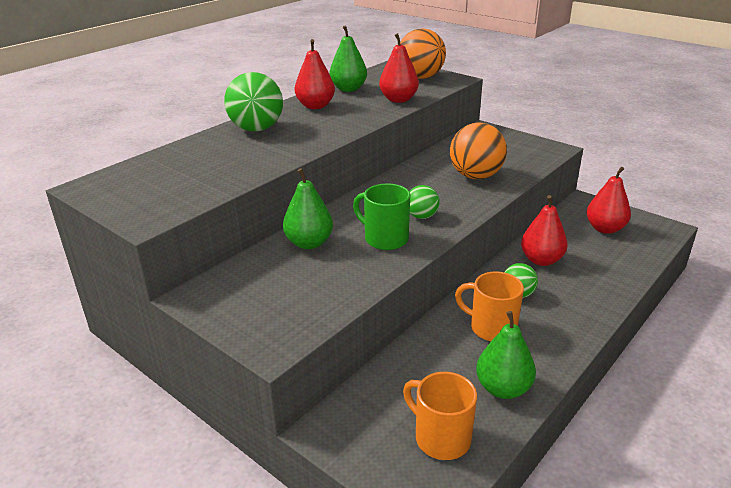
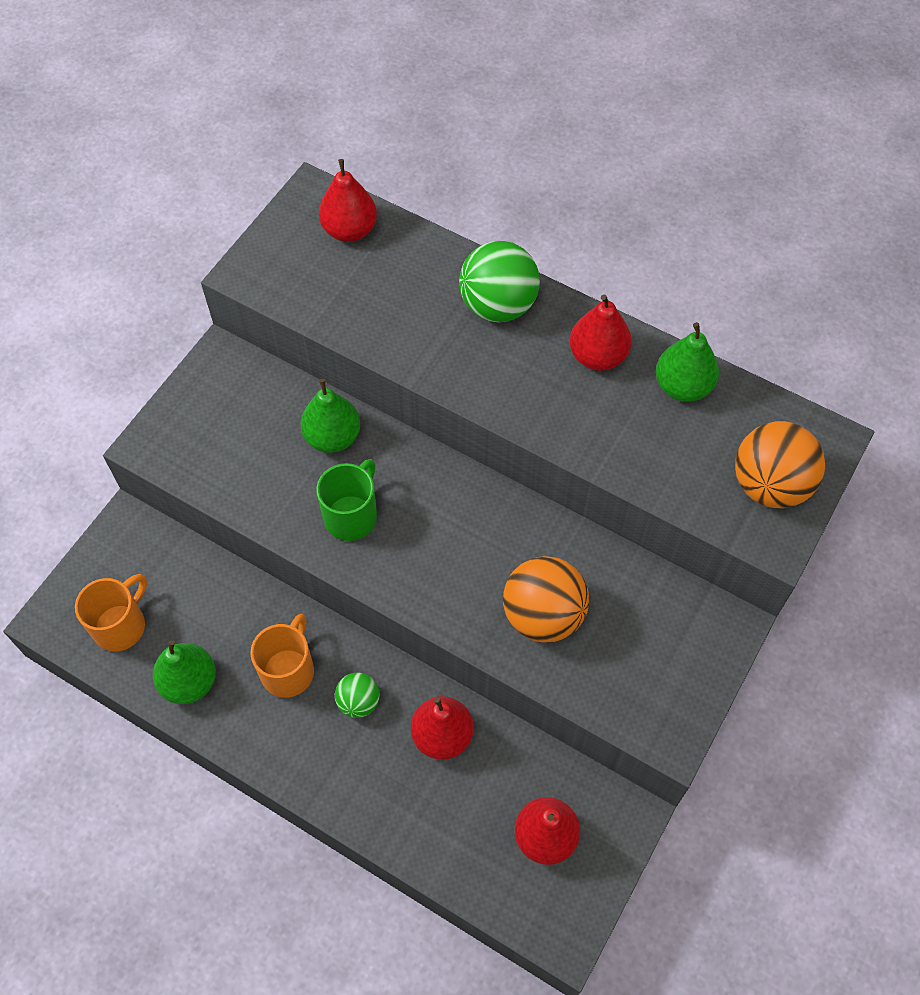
camera: 80 degrees right, 30 degrees up
(398, 100) = (650, 463): red pear -> red pear (349, 230)
(421, 216) = (412, 552): green ball -> none

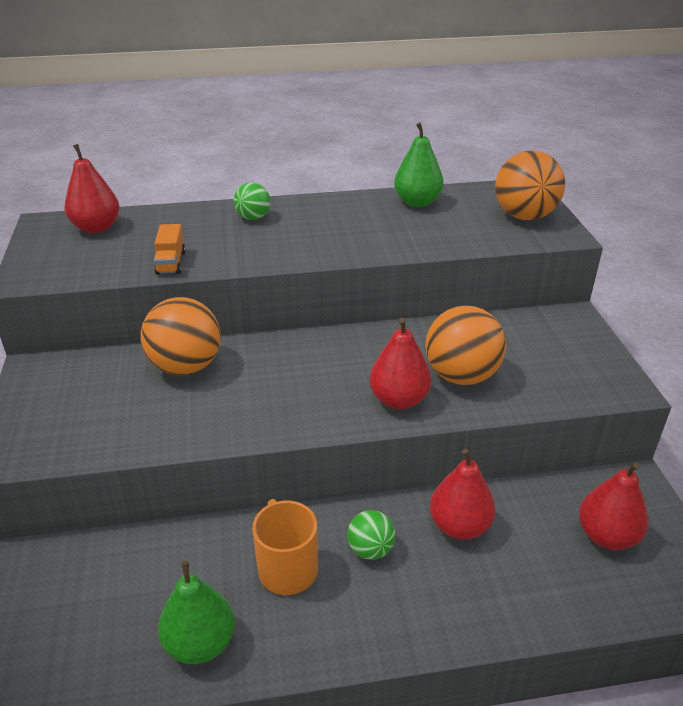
camera: 40 degrees left, 25 degrees down
(121, 625) = (81, 646): orange mug -> none
(332, 437) = (186, 366): green pear -> orange ball
(351, 515) = (253, 401): green mug -> none
(371, 329) = (171, 263): none -> orange truck
(498, 305) = (253, 218): green ball -> green ball, size x0.55
(597, 356) = (348, 211): red pear -> red pear (398, 400)

